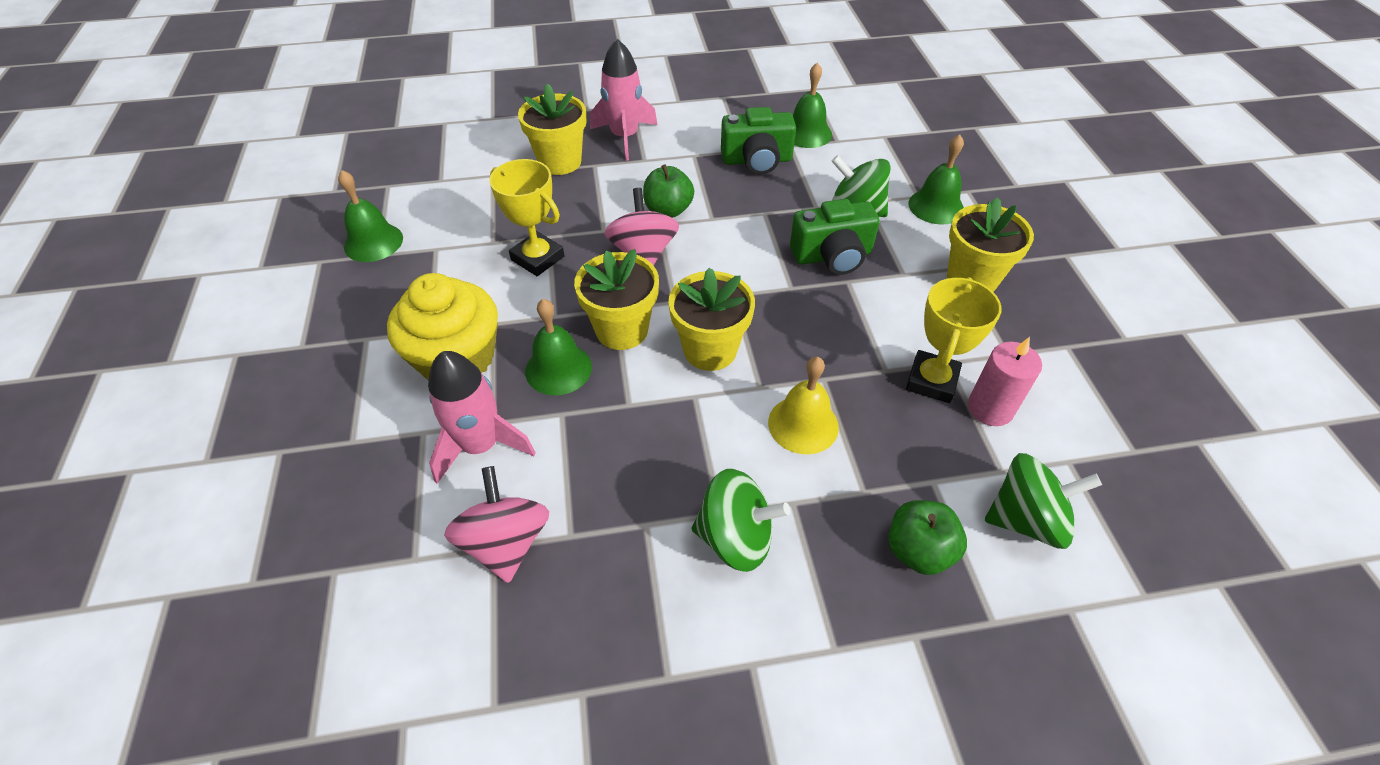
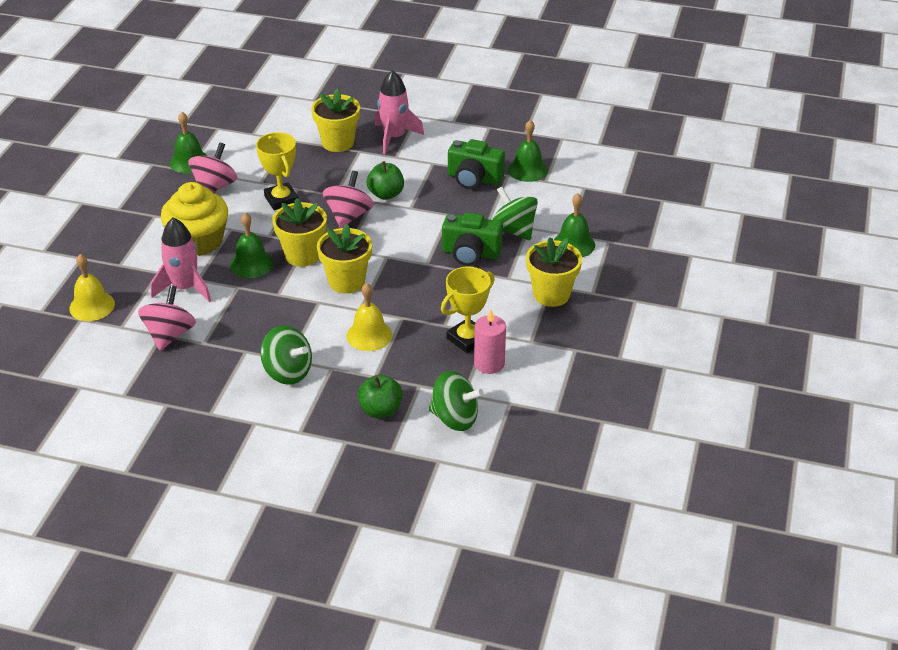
camera: 25 degrees right, 10 degrees down
(341, 537) = (92, 306): none -> yellow bell
(431, 267) = (215, 186): none -> pink spinning top

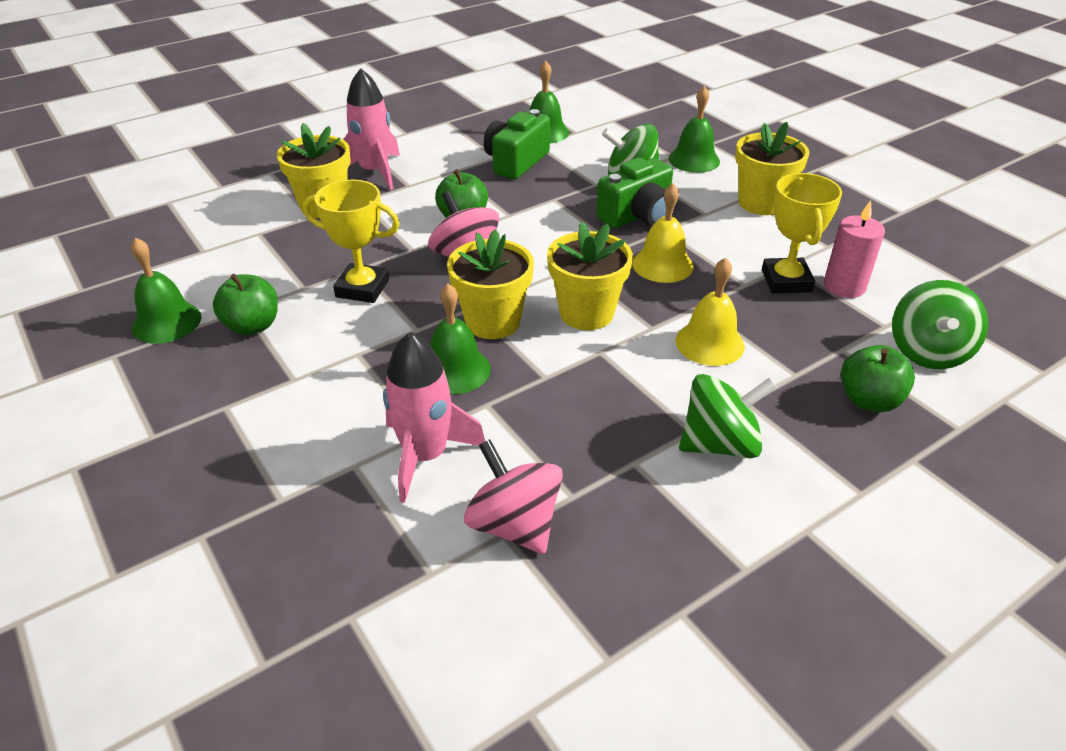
camera: 50 degrees left, 0 degrees up
(92, 306) = (336, 585): yellow bell -> yellow bell (662, 265)
(198, 241) = (342, 393): yellow cupcake -> none
(215, 186) = (252, 326): pink spinning top -> green apple
(455, 418) = (928, 352): green spinning top -> green spinning top turned 135 degrees clockwise
(474, 179) = (516, 162): green camera -> green camera turned 150 degrees clockwise

